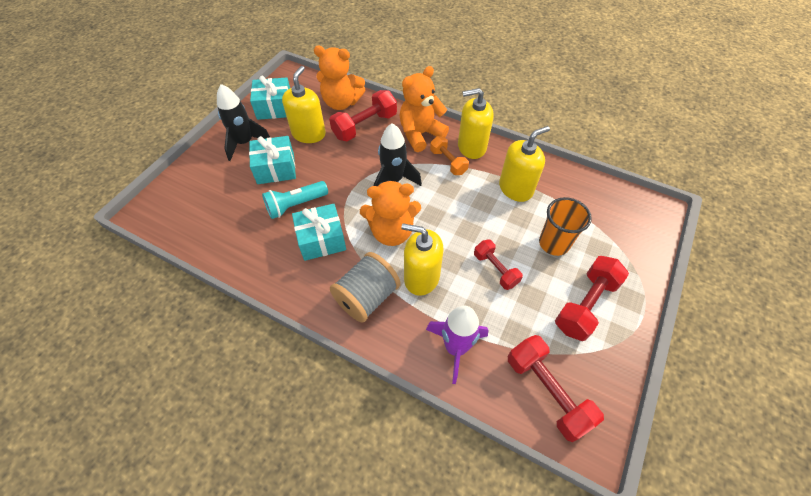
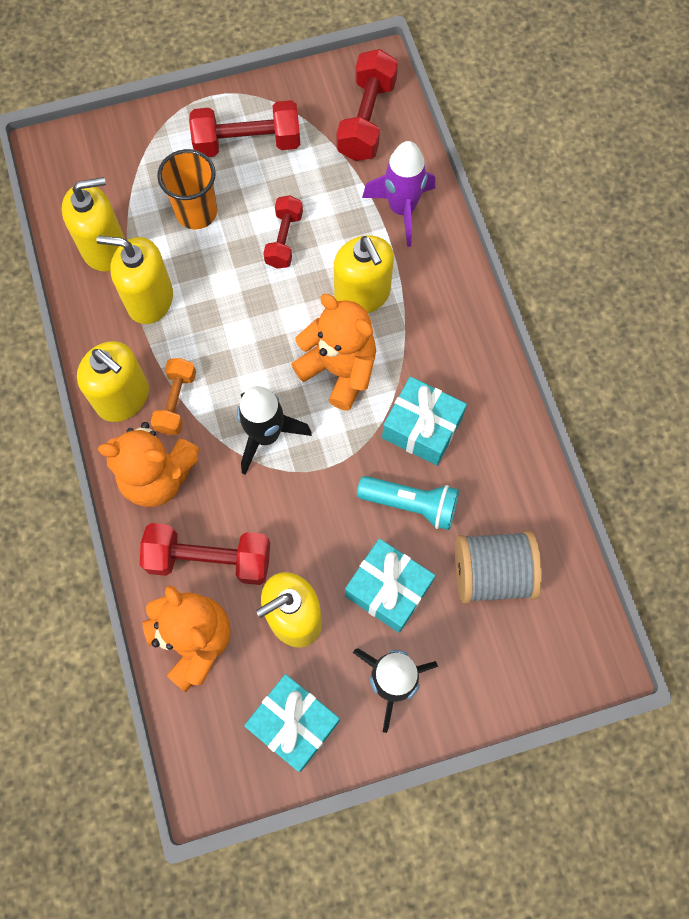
camera: 135 degrees left, 15 degrees up
(367, 297) = (434, 322): grey spool -> grey spool (492, 573)
(566, 191) = (104, 248): none -> yellow soap dispenser

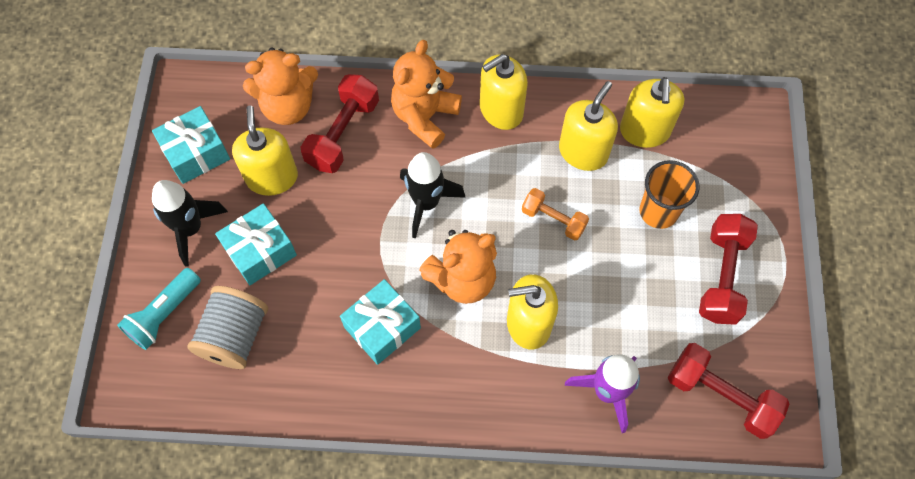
camera: 110 degrees right, 5 degrees down
(176, 402) = (482, 146): orange dumbbell -> orange dumbbell (553, 219)
(284, 239) = (607, 275): red dumbbell -> none
(411, 504) = (320, 294): turquoise flashlight -> turquoise flashlight (164, 314)

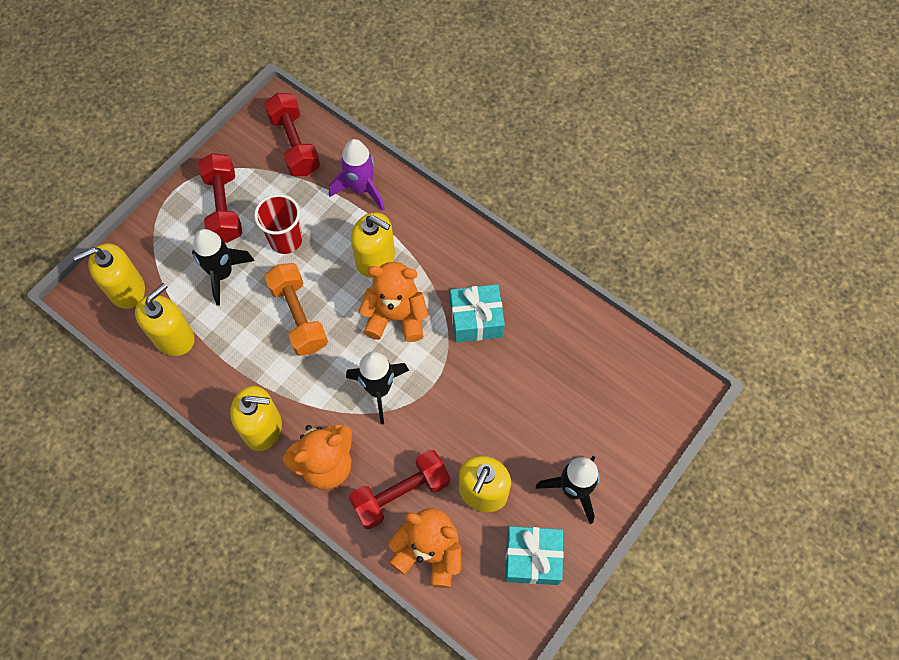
camera: 145 degrees left, 0 degrees up
(164, 314) = (629, 431): turquoise flashlight -> none
(235, 336) = (584, 381): grey spool -> none
(260, 251) = (529, 434): turquoise gift -> none
(553, 219) = (298, 316): orange dumbbell -> orange dumbbell, size x1.59
(583, 152) = (232, 351): yellow soap dispenser -> yellow soap dispenser (126, 289)
(632, 284) = (286, 240): none -> red cup
(658, 211) = (222, 274): orange cup -> black rocket
(722, 276) = (224, 207): red dumbbell -> red dumbbell turned 60 degrees counterclockwise

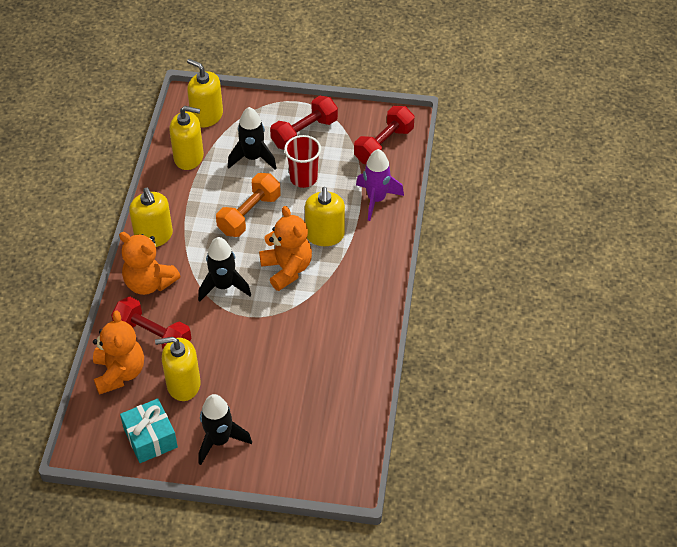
camera: 60 degrees right, 15 degrees down
(476, 319) = (318, 318): turquoise gift -> none

